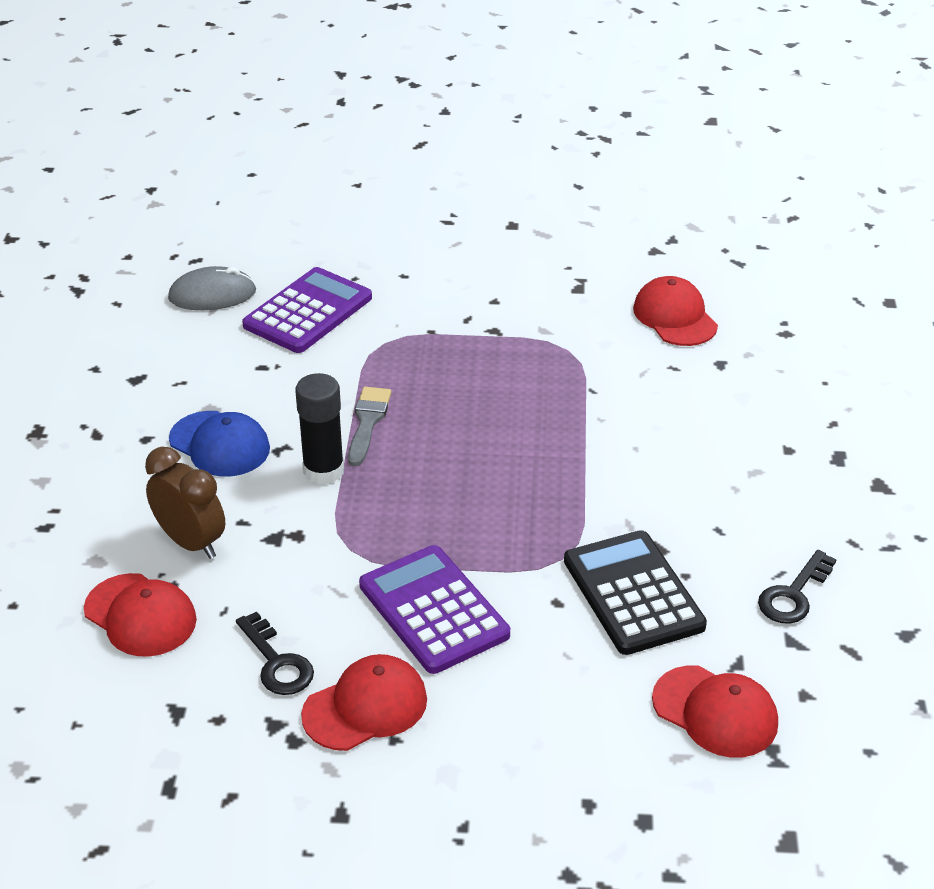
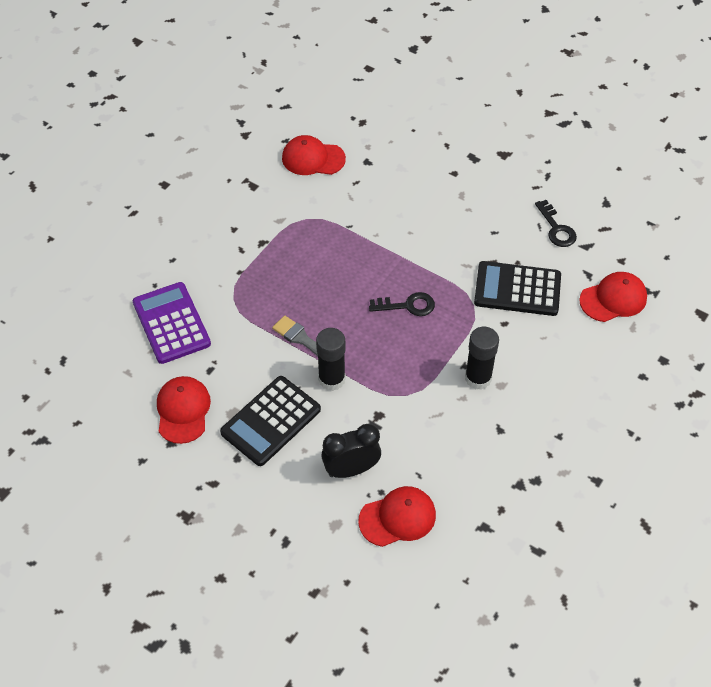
camera: 60 degrees left, 15 degrees up
(191, 542) = (351, 469): brown clock -> black clock
(212, 295) = (111, 366): grey mouse -> none
(220, 444) = (271, 421): blue cap -> black calculator
(277, 662) = (474, 465): black key -> black key (407, 305)
(365, 707) = (530, 439): red cap -> red cap (183, 410)
(433, 610) = (478, 378): purple calculator -> black glue stick

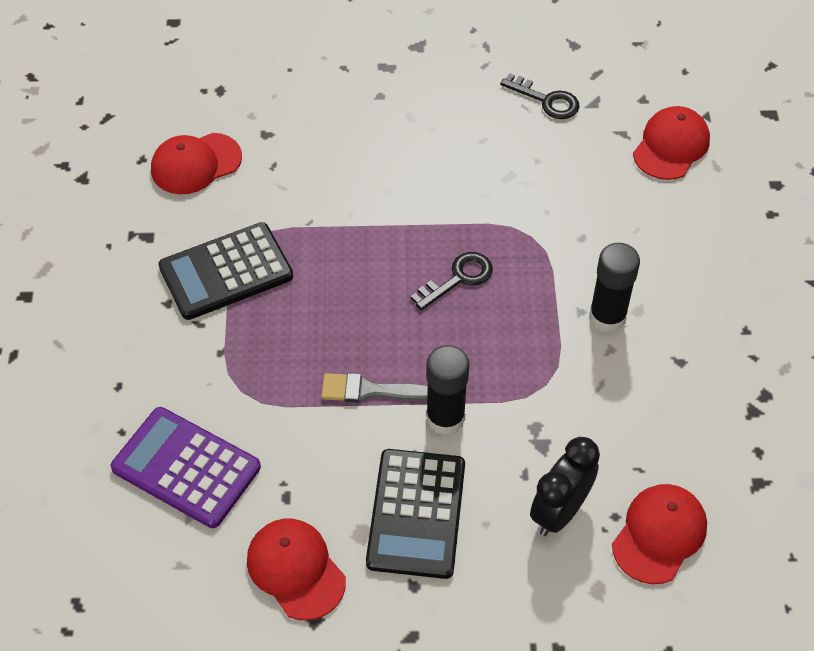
camera: 35 degrees left, 0 degrees up
(517, 289) = (563, 191): black calculator -> black calculator (226, 272)

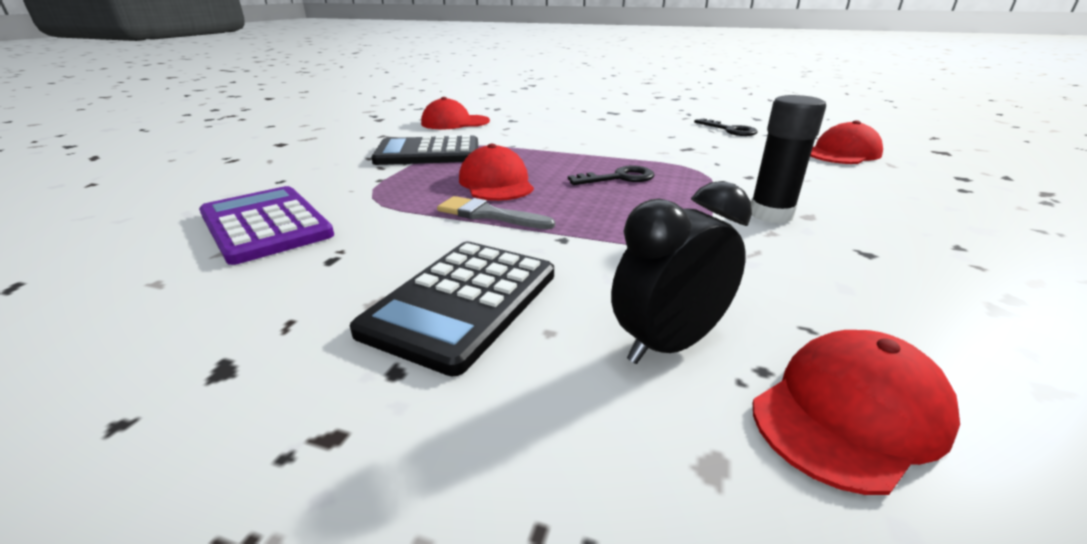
camera: 20 degrees right, 25 degrees down
(296, 569) = (265, 316): red cap -> red cap (496, 183)
(445, 418) = (554, 242): black glue stick -> none

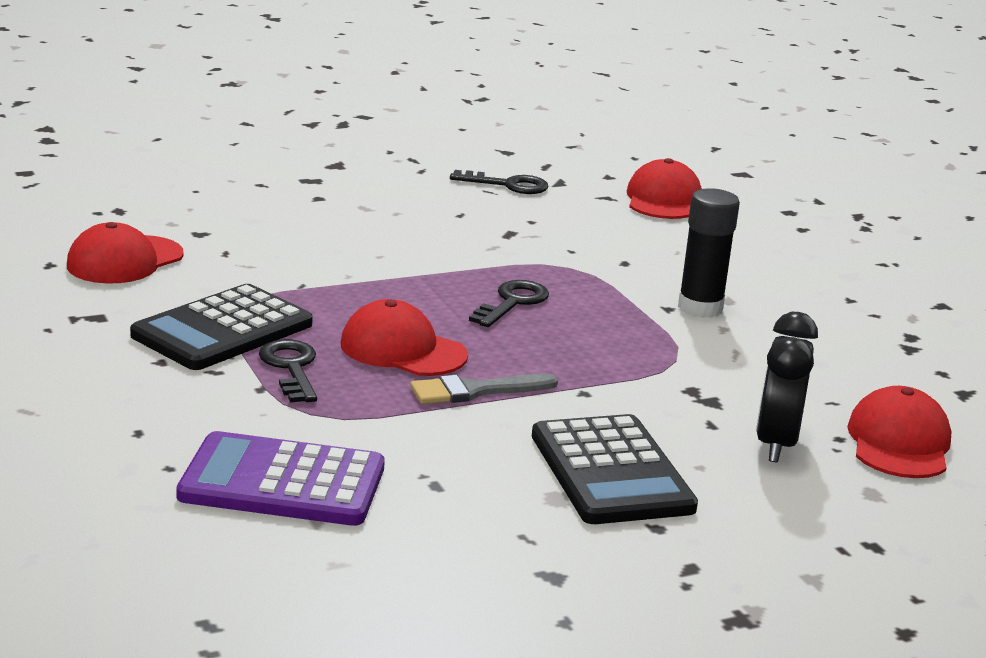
camera: 45 degrees left, 5 degrees down
(417, 175) = (291, 368): none -> black key

